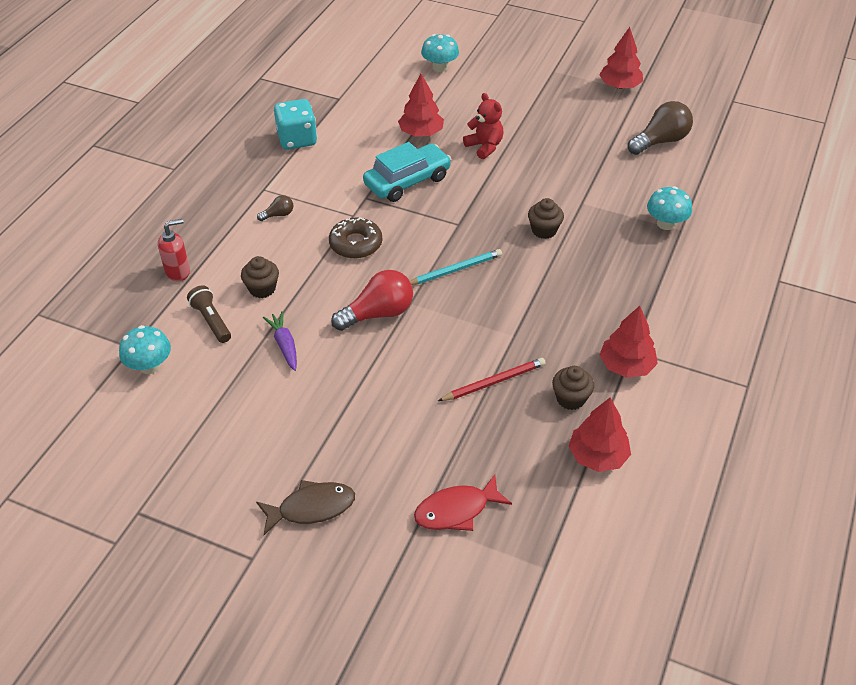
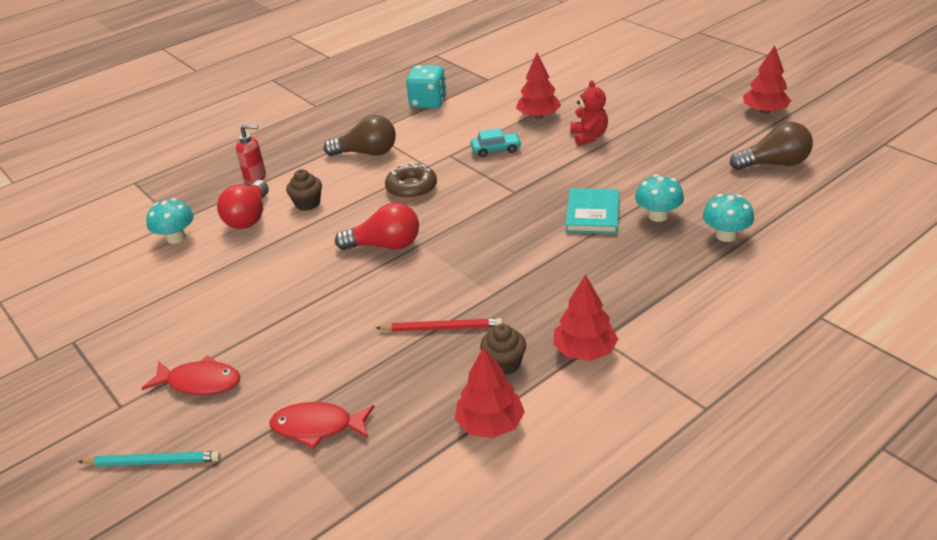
camera: 30 degrees right, 10 degrees down
(211, 321) = (249, 217): brown flashlight -> red light bulb
(278, 215) = (367, 153): brown light bulb -> brown light bulb, size x2.07
(284, 345) = (289, 249): purple carrot -> none
(311, 508) = (200, 382): brown fish -> red fish
(407, 181) = (496, 150): turquoise car -> turquoise car, size x0.57
(440, 67) = (596, 70): turquoise mushroom -> turquoise mushroom (658, 216)
(455, 270) = (482, 227): turquoise pencil -> turquoise pencil (153, 461)
(544, 230) = (592, 214): brown cupcake -> turquoise book

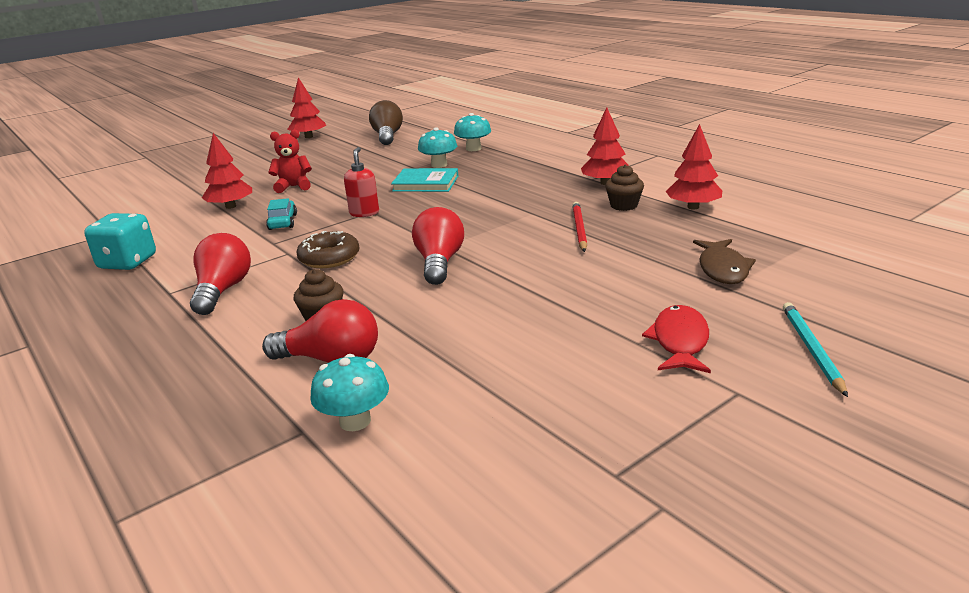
camera: 90 degrees left, 10 degrees down
(255, 177) = (215, 371): red soap dispenser -> red soap dispenser (364, 213)
(317, 427) = (722, 269): red fish -> brown fish
(367, 153) = (223, 290): brown light bulb -> red light bulb

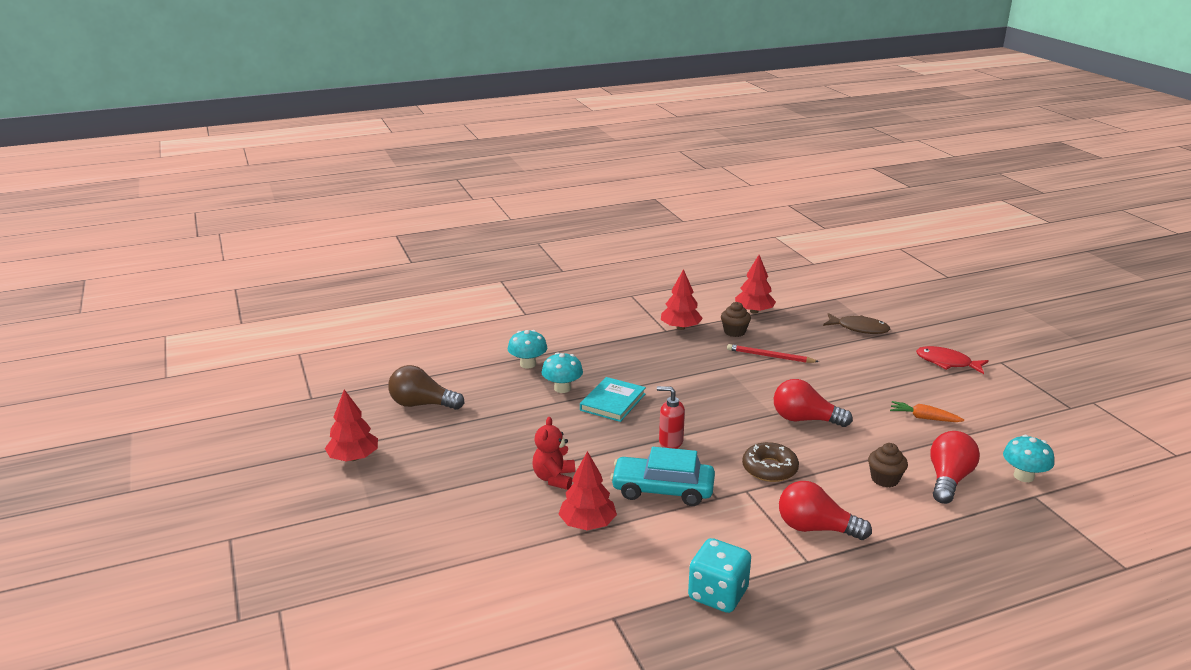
camera: 75 degrees left, 0 degrees up
(283, 222) = (662, 490): turquoise car -> turquoise car, size x1.75
(486, 333) = (923, 418): none -> orange carrot
(811, 349) = (962, 333): turquoise pencil -> none

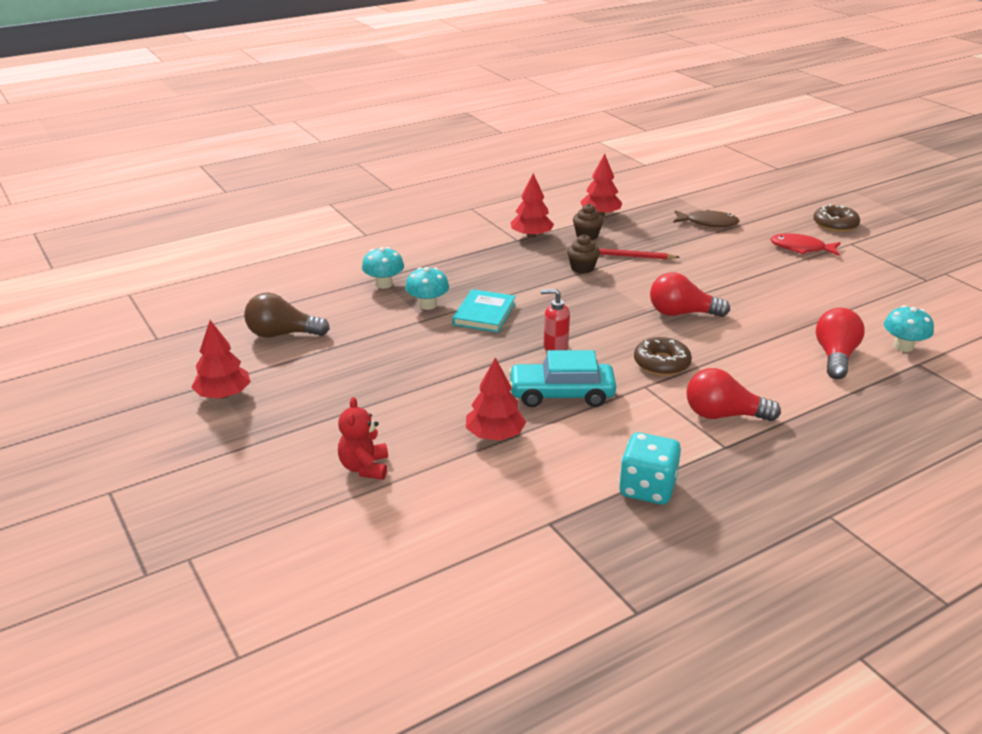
camera: 10 degrees left, 5 degrees up
(554, 478) = (446, 394): red teddy bear -> red teddy bear (365, 467)
(885, 479) = (775, 362): brown cupcake -> brown cupcake (582, 268)
(923, 418) = (794, 301): orange carrot -> none
(990, 340) = (835, 224): none -> brown donut

